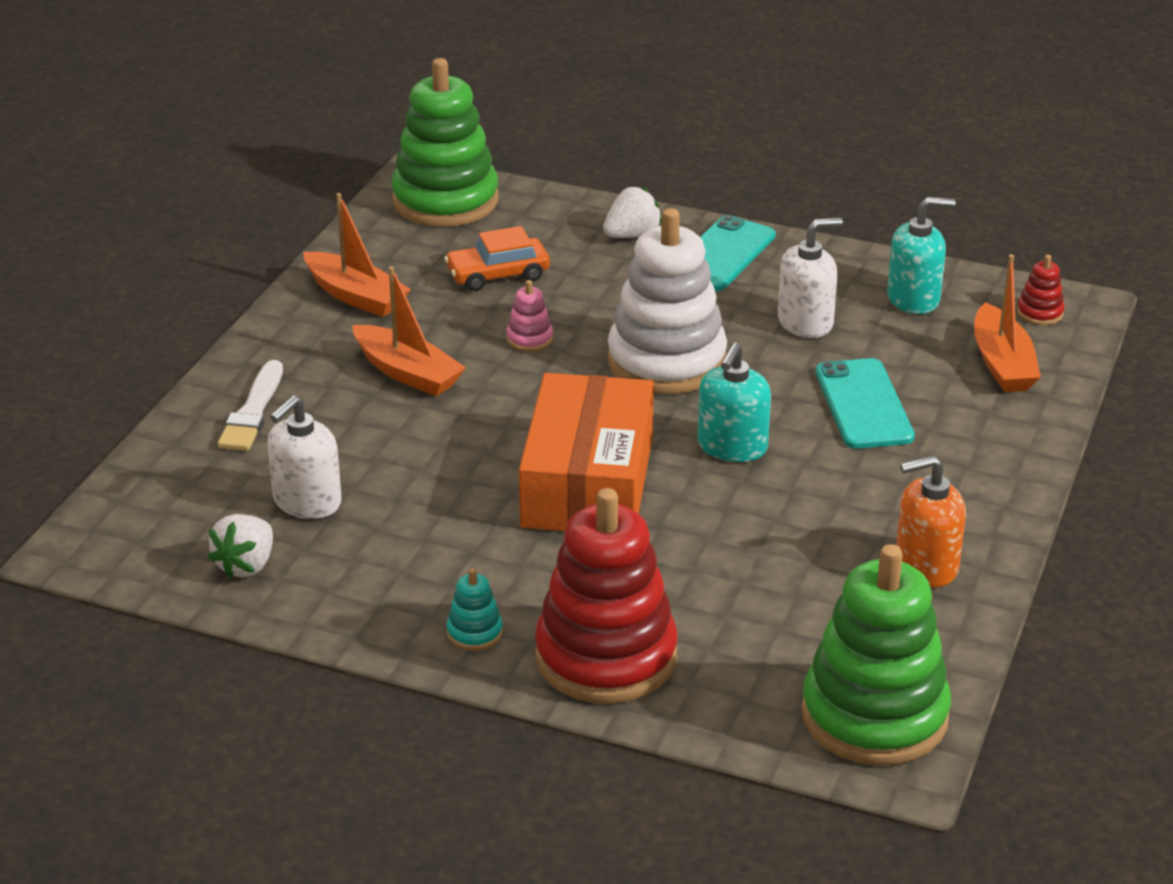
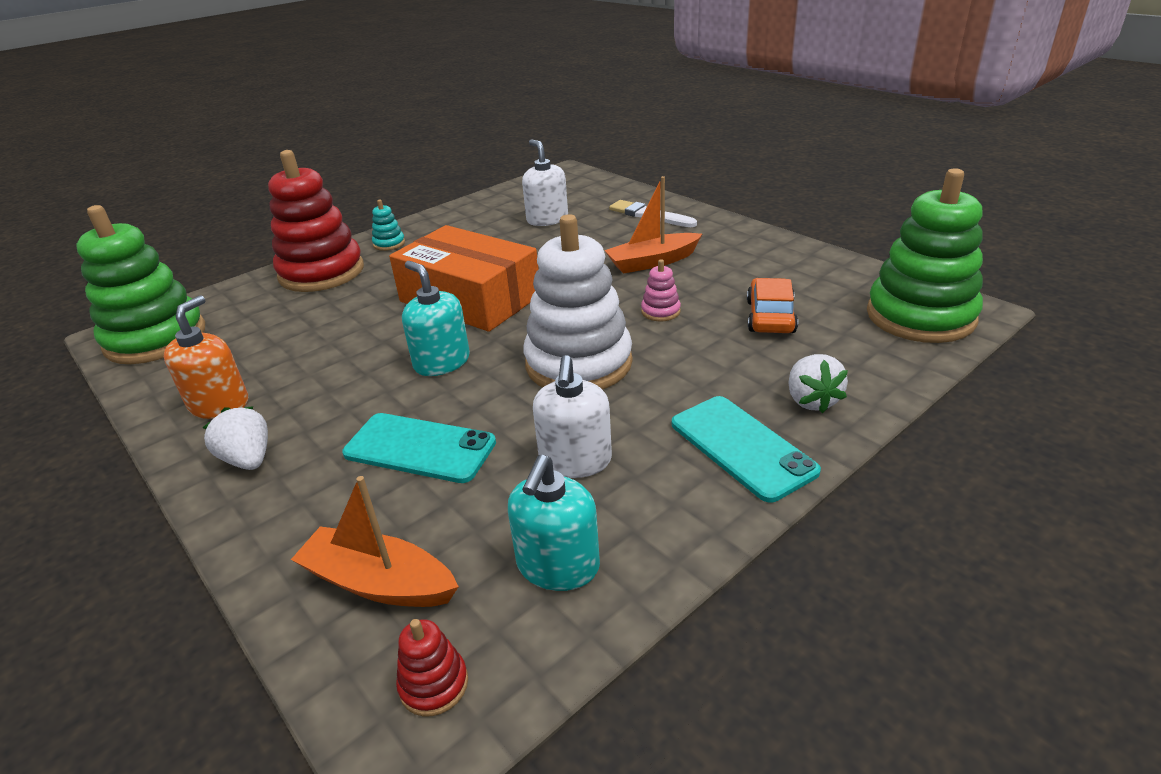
camera: 120 degrees right, 0 degrees up
(246, 565) = (512, 201): white strawberry -> white strawberry (248, 459)
(356, 296) = (769, 259): orange boat -> none

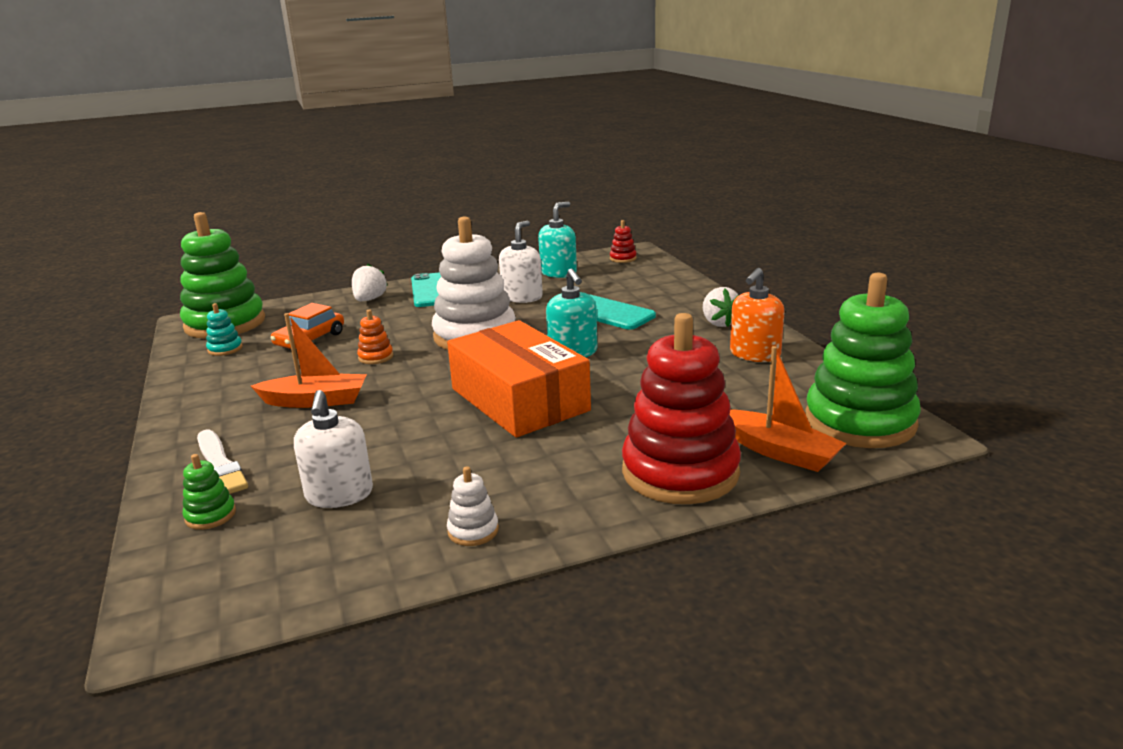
camera: 160 degrees left, 10 degrees down
(379, 582) = (640, 278): orange boat -> orange boat (779, 451)
(389, 244) = (579, 504): turquoise stacking toy -> turquoise stacking toy (225, 349)
(448, 222) = (473, 530): none -> white stacking toy
(611, 198) = (210, 515): none -> green stacking toy
(660, 311) = (376, 357): pink stacking toy -> orange stacking toy

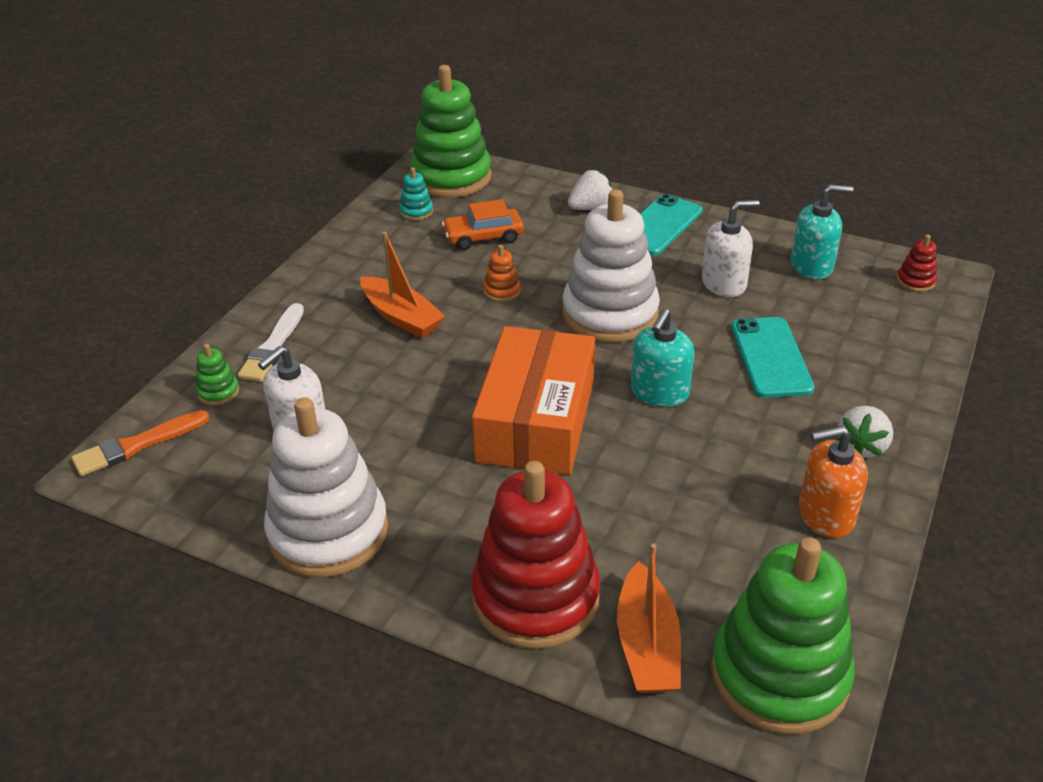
camera: 45 degrees right, 15 degrees up
(176, 590) = (136, 445): none -> orange brush
(473, 530) = (328, 532): white stacking toy -> white stacking toy, size x2.49

